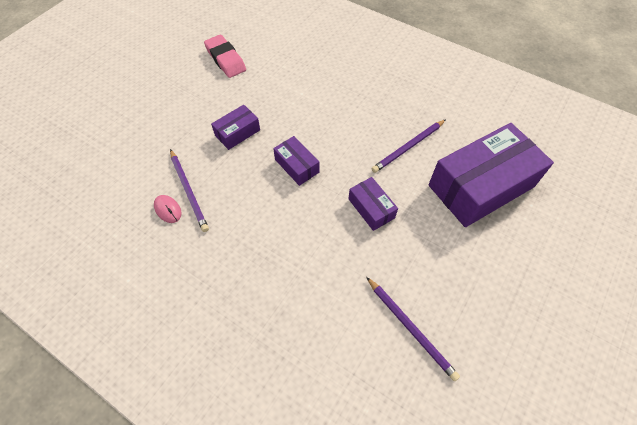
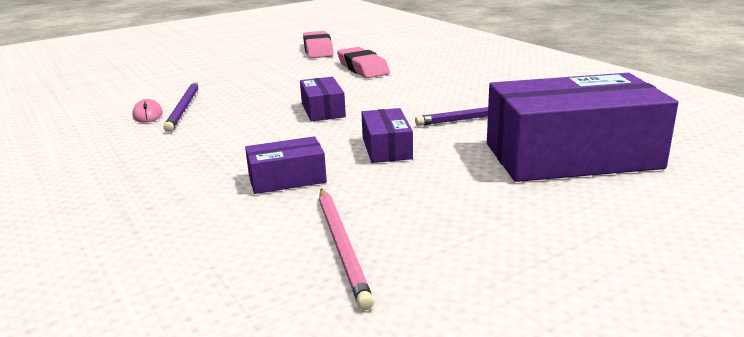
camera: 25 degrees right, 35 degrees down
(237, 133) = (280, 85): purple box -> purple box (287, 179)
(283, 88) = (363, 68): none -> pink eraser
(410, 328) = (342, 246): purple pencil -> pink pencil

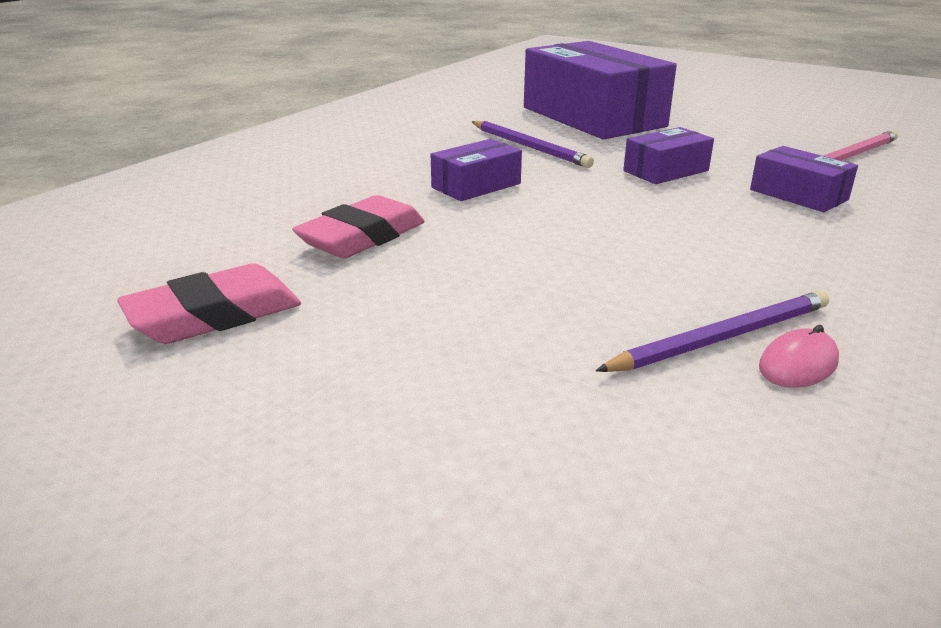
camera: 115 degrees left, 5 degrees up
(323, 110) = (595, 222): purple box -> purple box (476, 185)

